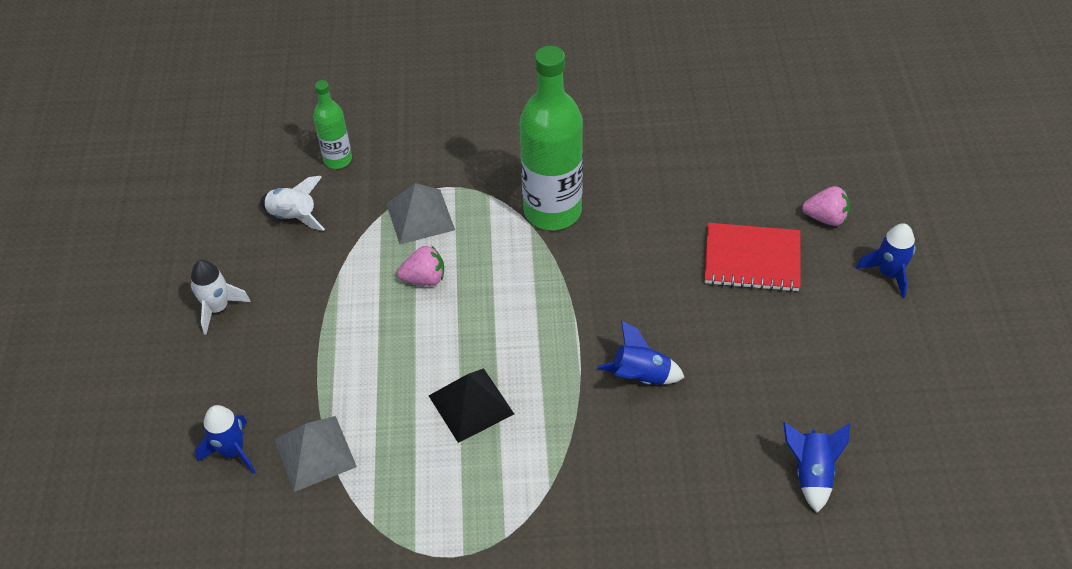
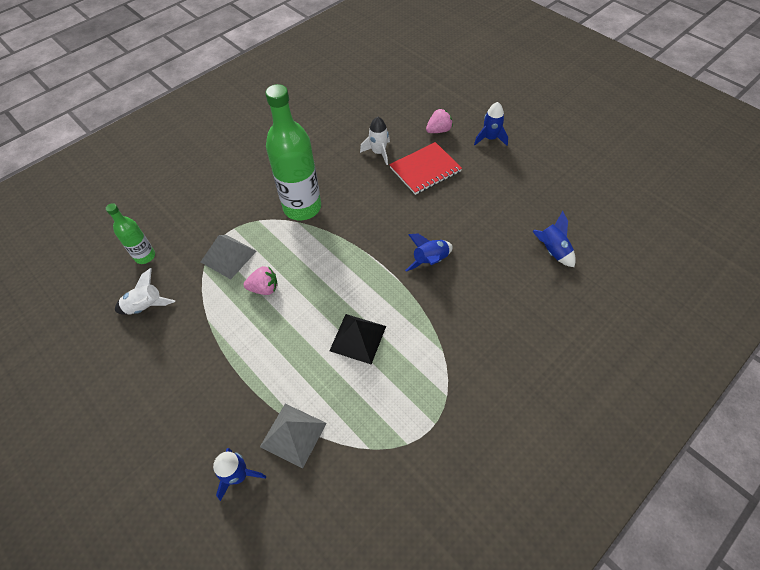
camera: 40 degrees left, 5 degrees up
(218, 308) = (144, 395): white rocket -> white rocket (378, 152)
(424, 278) = (264, 288): pink strawberry -> pink strawberry turned 45 degrees clockwise

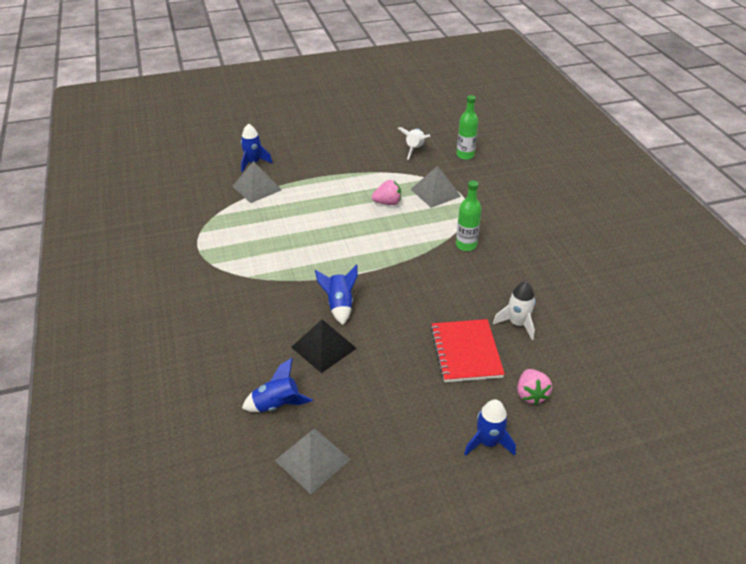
camera: 115 degrees right, 15 degrees down
(264, 288) = (387, 203): pink strawberry -> pink strawberry turned 120 degrees counterclockwise
(302, 207) = (466, 245): green bottle -> green bottle, size x0.51
(358, 338) = (300, 236): black pyramid -> black pyramid (323, 347)
(572, 211) = (312, 459): none -> grey pyramid

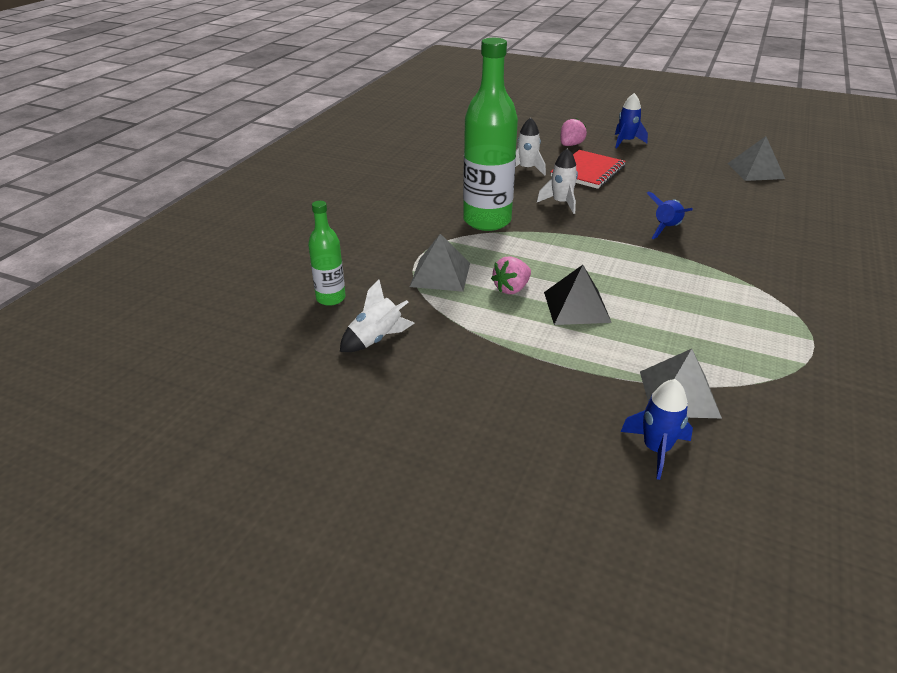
camera: 140 degrees left, 5 degrees down
(277, 404) = (769, 198): blue rocket -> none
(323, 347) = (705, 211): black pyramid -> black pyramid (576, 307)
(387, 203) = (511, 289): pink strawberry -> pink strawberry turned 75 degrees counterclockwise
(440, 292) = (561, 203): none -> white rocket
(466, 245) = (487, 221): green bottle -> green bottle, size x1.94

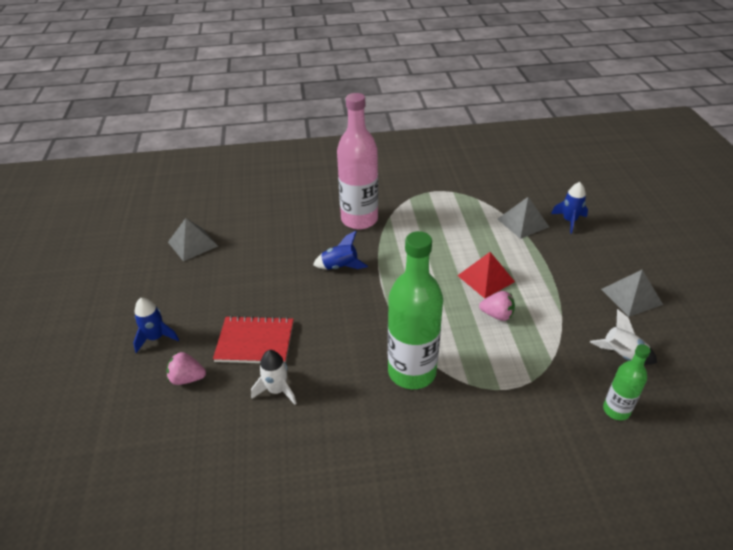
camera: 120 degrees left, 5 degrees up
(440, 274) = (519, 361): grey pyramid -> grey pyramid (631, 296)
(561, 203) = (339, 337): white rocket -> none
(576, 307) = (486, 278): black pyramid -> red pyramid
(758, 264) = (359, 219): none -> pink bottle

